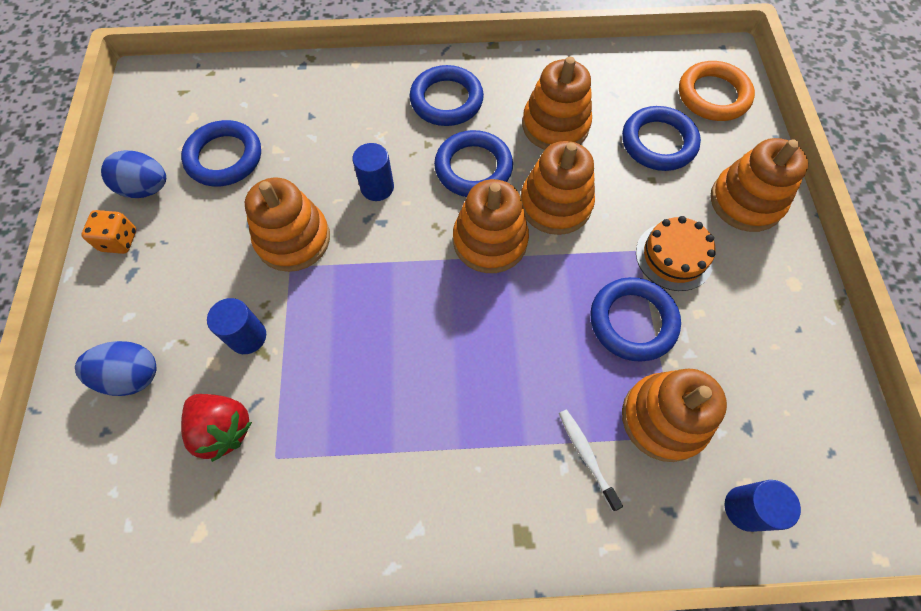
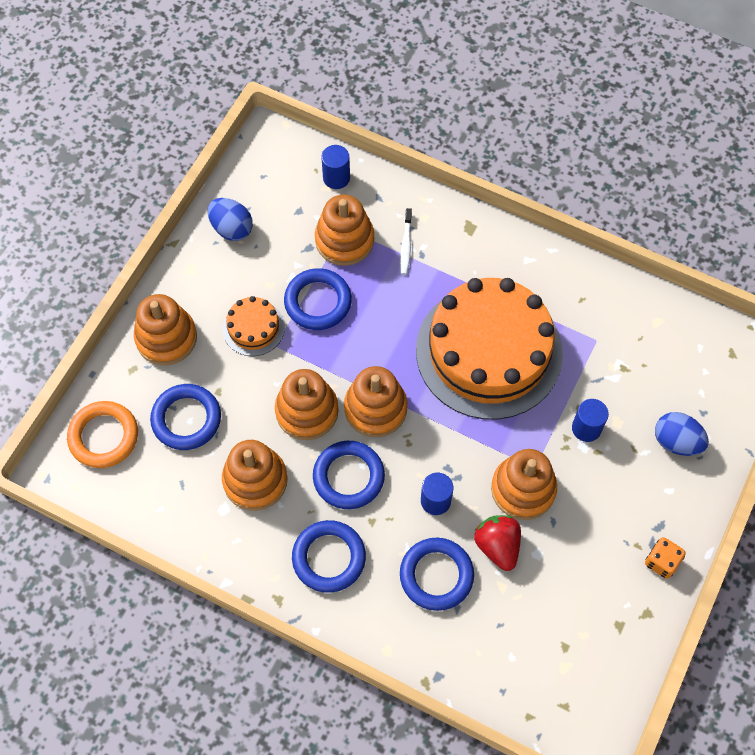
camera: 150 degrees left, 0 degrees up
(146, 188) = (627, 604): blue egg -> blue egg (231, 228)
(223, 428) = (623, 374): red strawberry -> red strawberry (497, 546)
(224, 157) = (550, 601): blue ring -> blue ring (436, 575)
(403, 368) = (489, 351): none -> orange cake

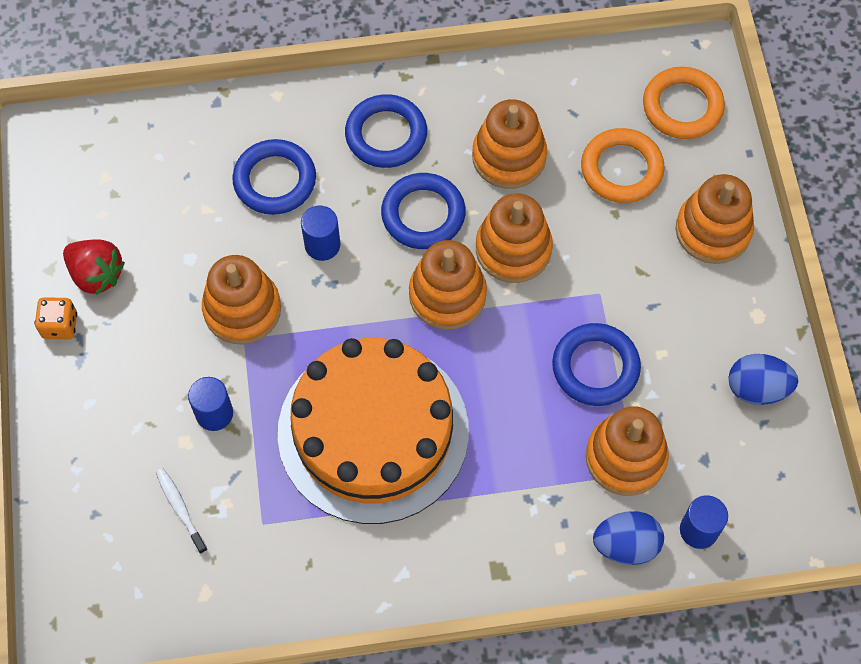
camera: 145 degrees right, 0 degrees up
(186, 419) = (621, 169): blue ring -> orange ring
(253, 328) = (637, 296): orange cake -> none
(406, 245) = (553, 497): white toothbrush -> white toothbrush (180, 509)
(497, 546) = (233, 241): red strawberry -> red strawberry (96, 274)
(676, 441) = (108, 460): blue egg -> blue egg (626, 545)

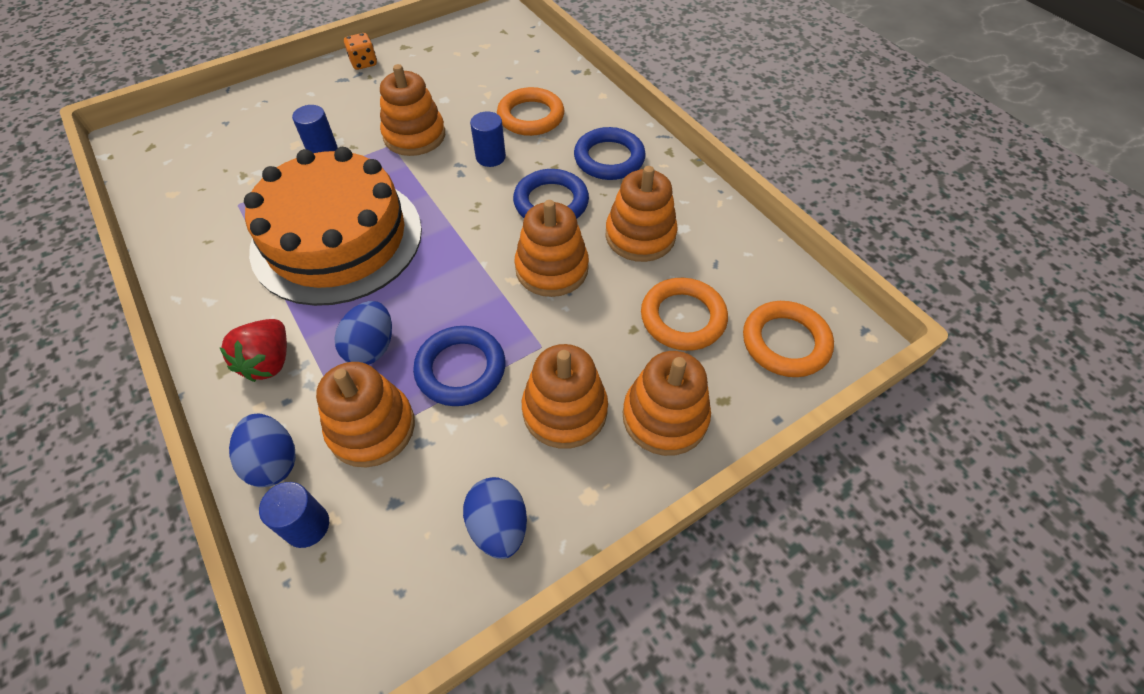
camera: 65 degrees right, 10 degrees down
(96, 274) = (409, 65): red strawberry -> red strawberry (269, 362)
(180, 509) = (239, 159): white toothbrush -> none
(275, 180) = (531, 116): blue ring -> orange ring
(447, 295) = (484, 241): orange stacking toy -> orange stacking toy (564, 410)
(536, 435) = (371, 348): none -> blue egg

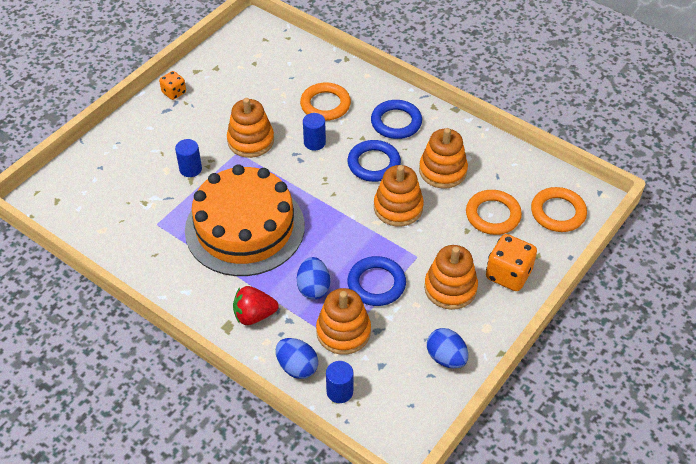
camera: 20 degrees left, 5 degrees down
(269, 362) = (254, 315): red strawberry -> red strawberry turned 90 degrees clockwise
(664, 417) = (508, 274): orange stacking toy -> orange dice

